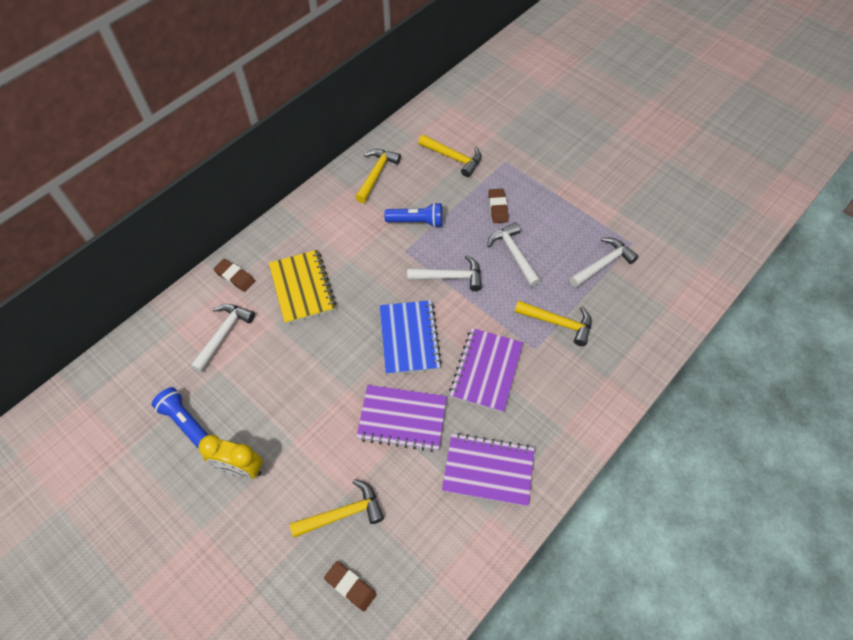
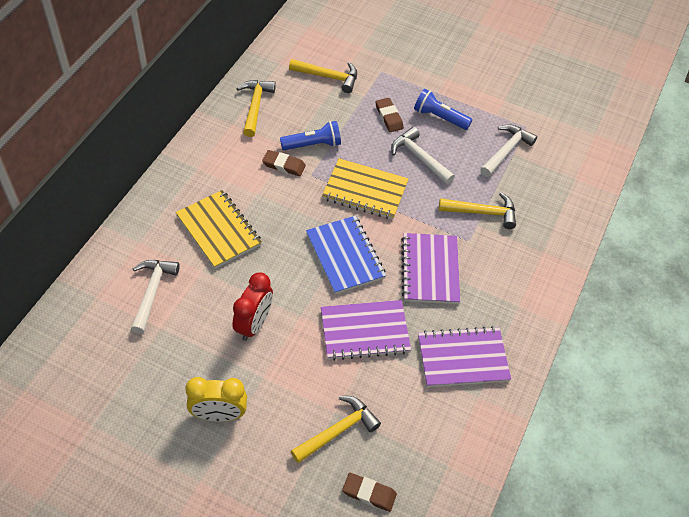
camera: 20 degrees left, 5 degrees down
(185, 421) = (143, 384): blue flashlight -> blue flashlight (439, 117)
(235, 277) = (143, 234): brown eraser -> brown eraser (284, 165)
(302, 387) = (254, 324): none -> red clock
(450, 277) = (365, 191): white hammer -> yellow notebook

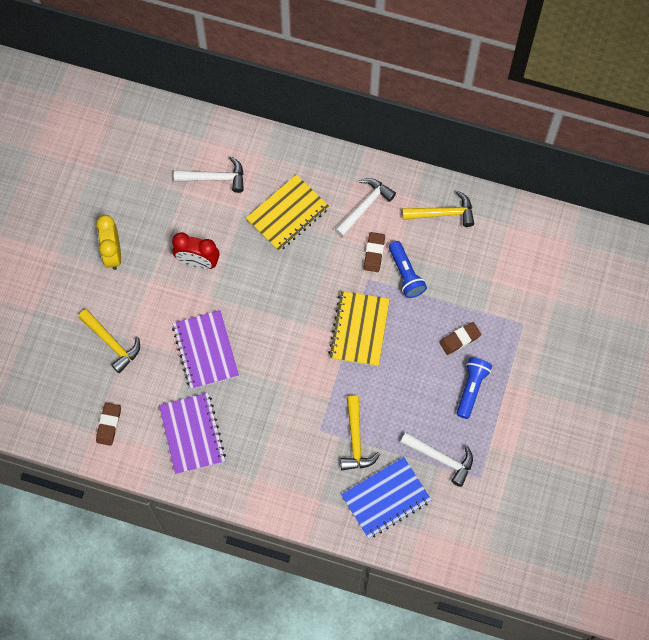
camera: 85 degrees right, 15 degrees up
(328, 77) = (501, 273): yellow hammer -> none
(345, 256) = (280, 323): blue notebook -> blue notebook (386, 498)
(369, 493) = (63, 373): brown eraser -> brown eraser (108, 425)
(419, 157) = (412, 374): white hammer -> white hammer (365, 206)
(430, 270) = (279, 398): purple notebook -> none

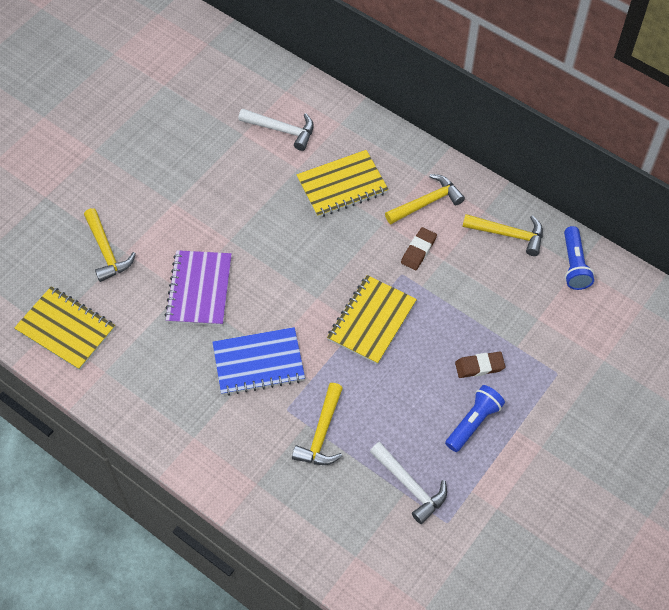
camera: 20 degrees right, 10 degrees down
(108, 425) = (66, 329): brown eraser -> yellow notebook
(113, 253) = (147, 168): yellow clock -> none
(192, 434) = (148, 368): purple notebook -> none
(198, 262) = (229, 202): red clock -> none
(365, 206) = (427, 202): white hammer -> yellow hammer
(386, 498) = (330, 508): blue notebook -> blue notebook (258, 363)
(406, 274) = (444, 282): blue flashlight -> blue flashlight (574, 265)

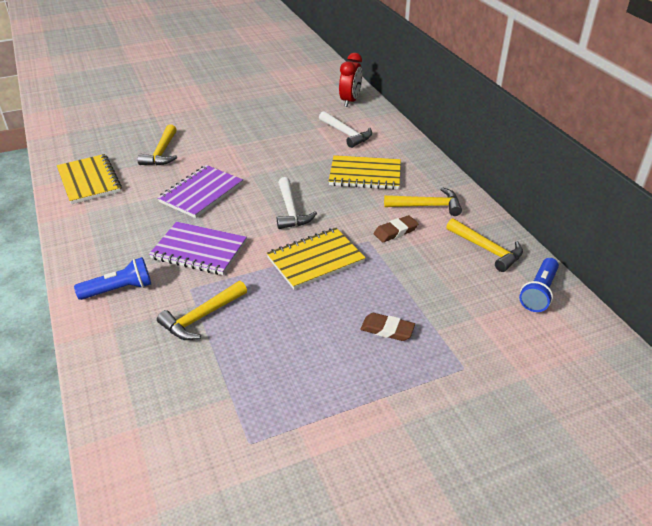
camera: 30 degrees right, 20 degrees down
(248, 70) = (350, 101): none -> red clock
(258, 363) = (199, 250): blue notebook -> purple notebook
(410, 486) = (241, 393): white hammer -> white hammer (291, 211)
(473, 422) = (346, 370): blue flashlight -> blue flashlight (119, 289)

